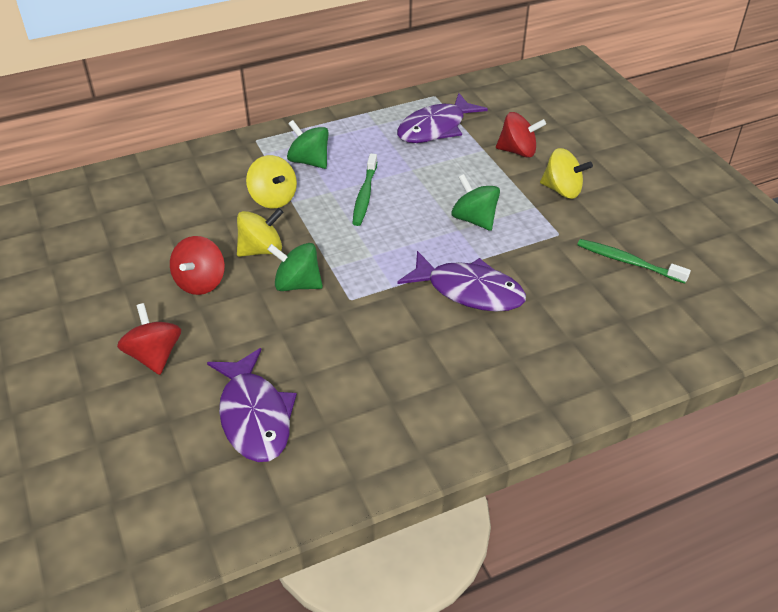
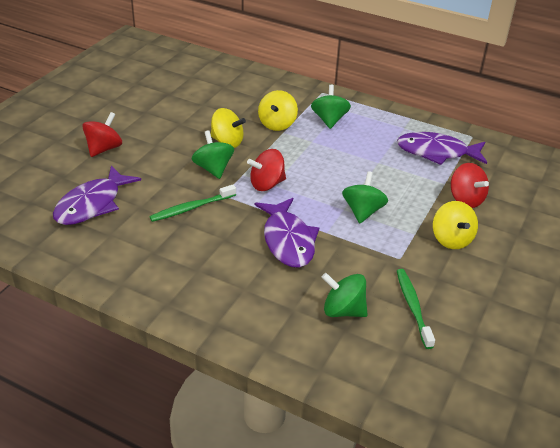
camera: 50 degrees right, 5 degrees down
(200, 282) = (176, 135): red spinning top -> red spinning top (267, 184)
(364, 195) = (326, 156): green toothbrush -> green toothbrush (191, 208)
(598, 307) = (343, 310): none -> green spinning top

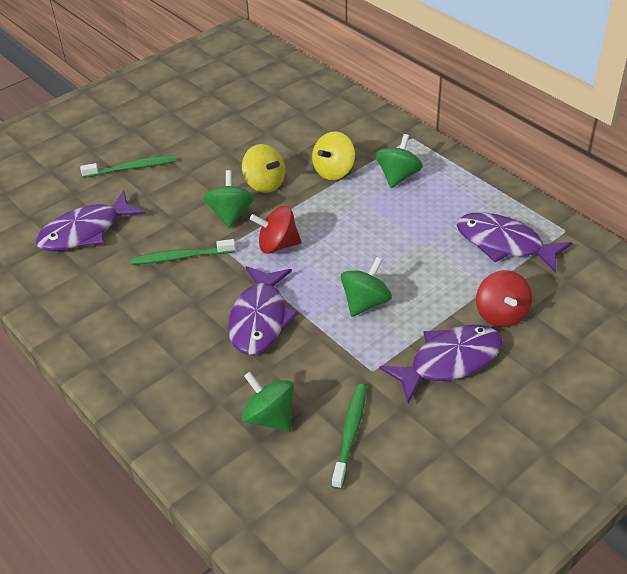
camera: 25 degrees right, 5 degrees up
(104, 149) = (132, 168): red spinning top -> green toothbrush
(451, 239) = (449, 362): yellow spinning top -> purple fish

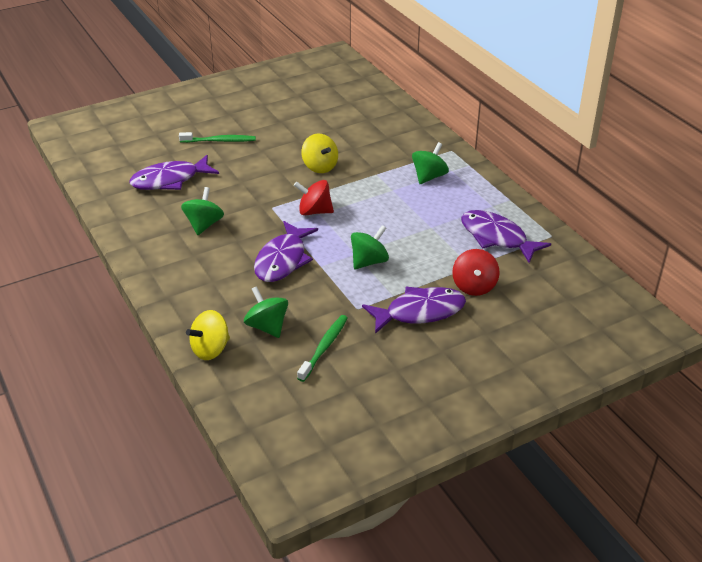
camera: 10 degrees right, 5 degrees down
(181, 257) = (237, 208): green toothbrush -> none
(230, 214) = (285, 184): green spinning top -> green spinning top (204, 225)
(334, 171) = (378, 165): yellow spinning top -> yellow spinning top (210, 349)

